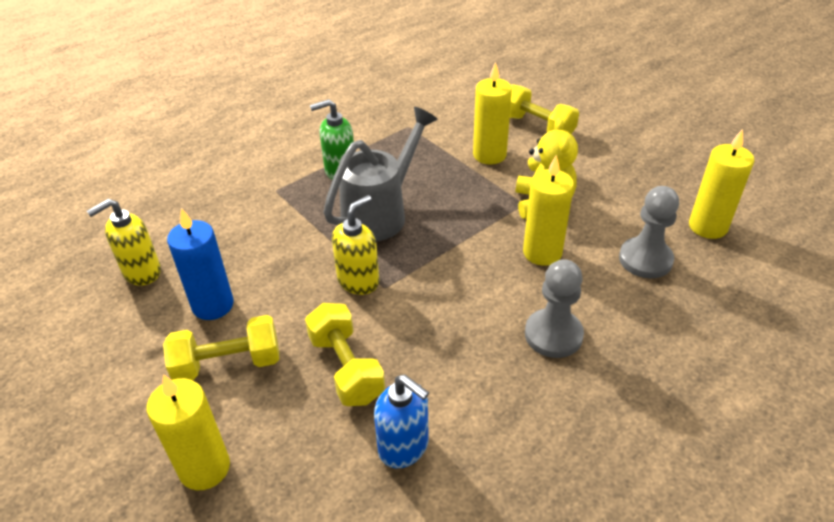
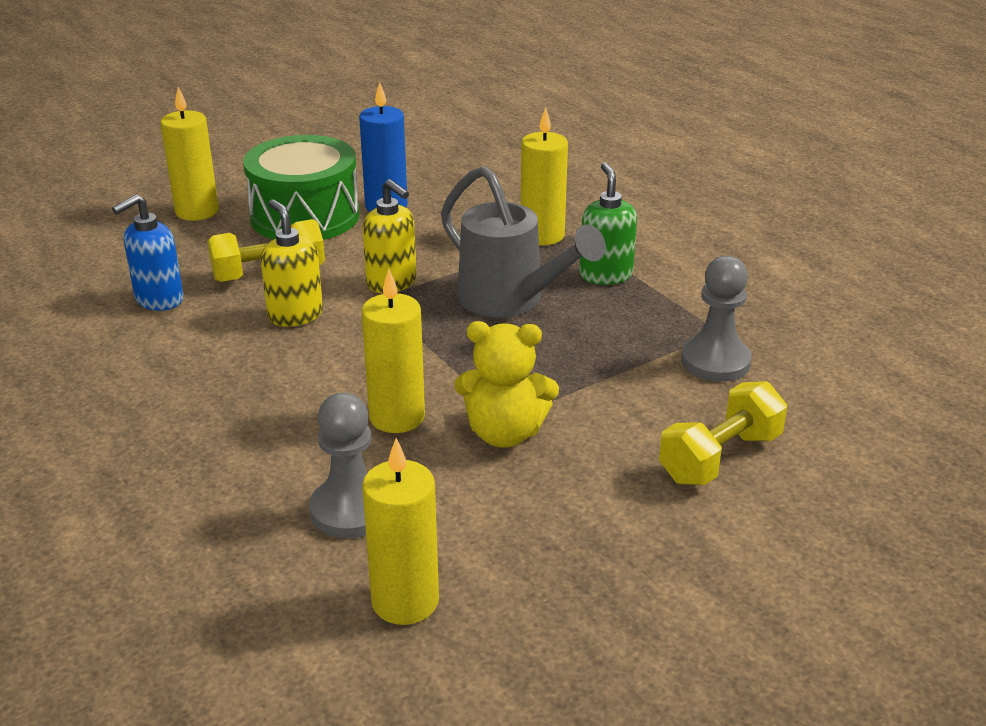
camera: 95 degrees right, 10 degrees down
(142, 272) = (447, 171): yellow soap dispenser -> yellow soap dispenser (295, 315)
(228, 364) = (305, 216): yellow dumbbell -> green drum
(489, 155) = (636, 398): yellow candle -> yellow candle (542, 235)
(553, 335) = (249, 405): grey pawn -> grey pawn (715, 361)

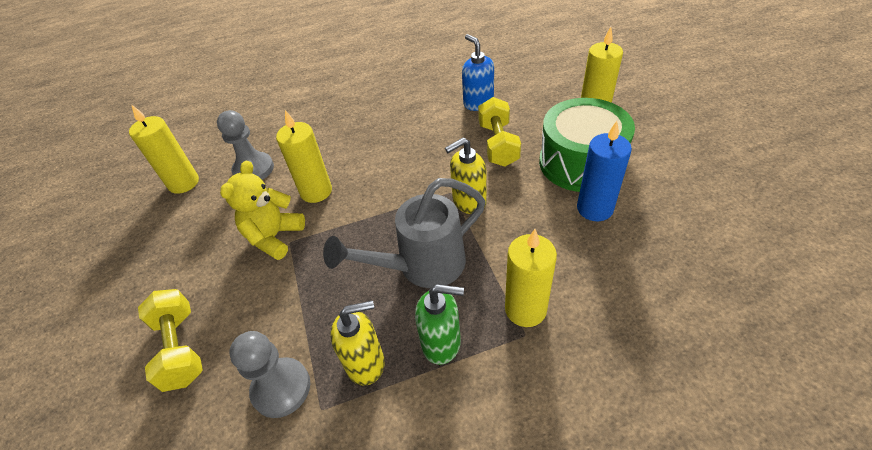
camera: 110 degrees right, 15 degrees up
(295, 315) = (442, 155): yellow soap dispenser -> yellow soap dispenser (366, 363)

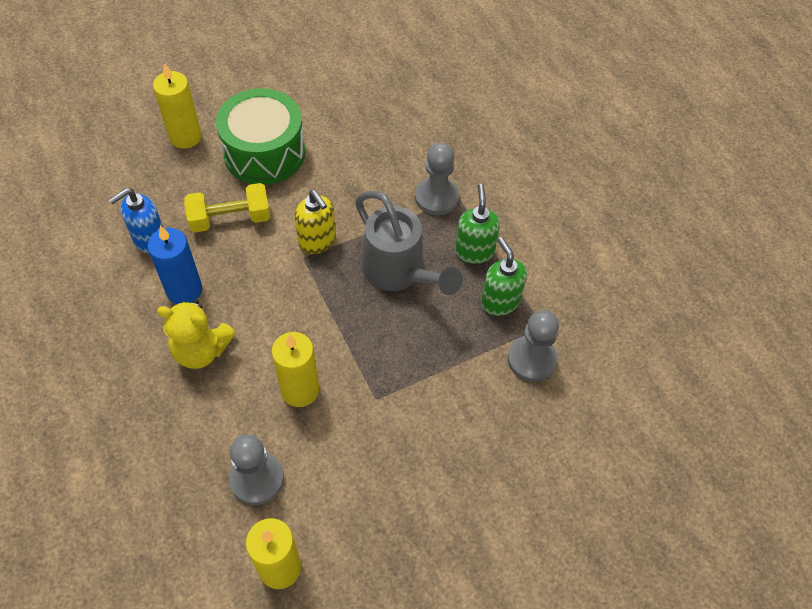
camera: 105 degrees left, 10 degrees up
(180, 348) = (511, 460): yellow dumbbell -> none
(274, 237) = (370, 416): yellow teddy bear -> yellow teddy bear (201, 350)
(366, 363) = (499, 301): yellow soap dispenser -> green soap dispenser
(525, 309) = (436, 197): yellow candle -> grey pawn
(594, 208) = (326, 147): blue candle -> blue candle (184, 290)

